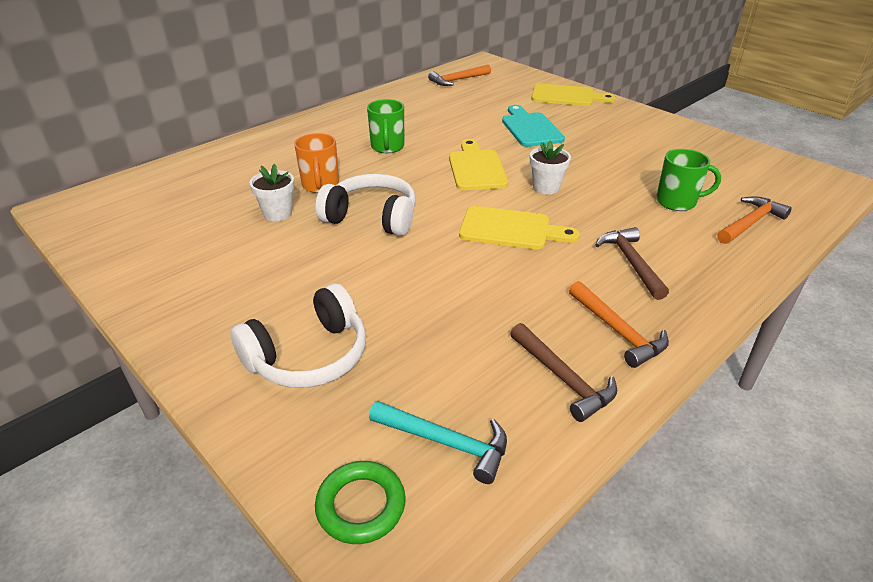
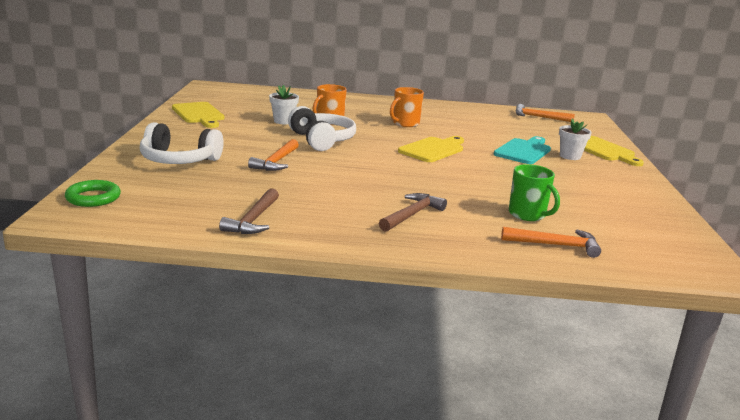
camera: 45 degrees right, 15 degrees down
(387, 147) = (405, 123): green mug -> orange mug
(446, 442) = (159, 204): turquoise hammer -> none
(511, 229) = (380, 174): yellow cutting board -> yellow cutting board (199, 114)
(546, 187) = (453, 172): white flower pot -> white flower pot (570, 156)
(618, 331) = (325, 225): orange hammer -> orange hammer (276, 162)

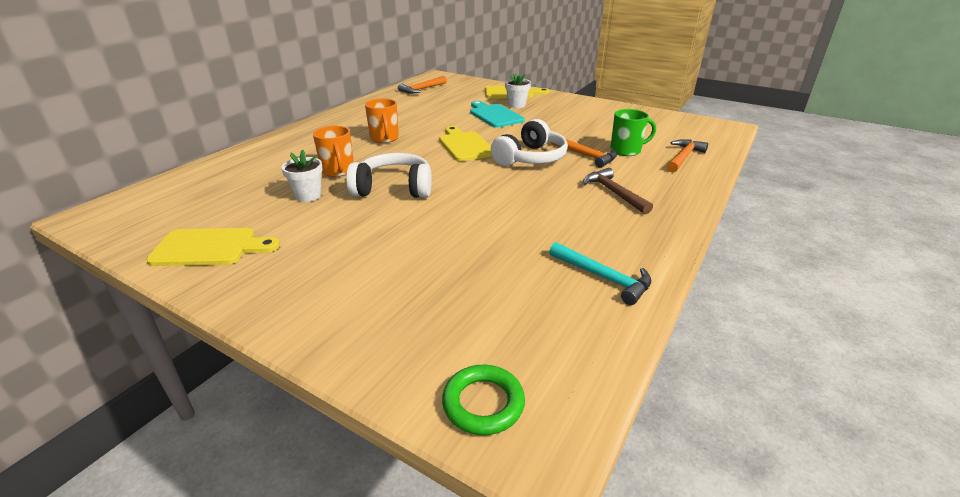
camera: 60 degrees left, 10 degrees up
(179, 160) = (384, 297): white headphones -> white headphones (531, 158)
(253, 220) = (603, 277): brown hammer -> turquoise hammer
(276, 162) = (441, 228): orange hammer -> orange hammer (586, 155)

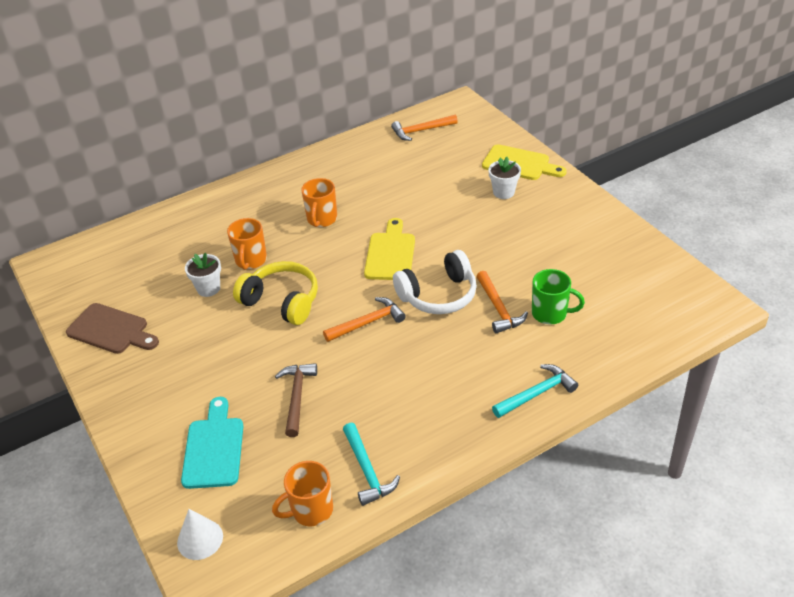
camera: 30 degrees right, 10 degrees up
(210, 248) = (111, 330): yellow cutting board -> brown cutting board
(394, 188) = (282, 301): white headphones -> yellow headphones
(483, 403) = (200, 539): green ring -> white cone
(494, 115) = (462, 206): turquoise cutting board -> turquoise cutting board (214, 448)
(585, 327) = (311, 510): none -> orange mug
(614, 193) = (473, 374): brown hammer -> brown hammer (297, 397)
(676, 191) = (536, 393): none -> turquoise hammer
(683, 157) = (602, 344): orange hammer -> orange hammer (368, 322)

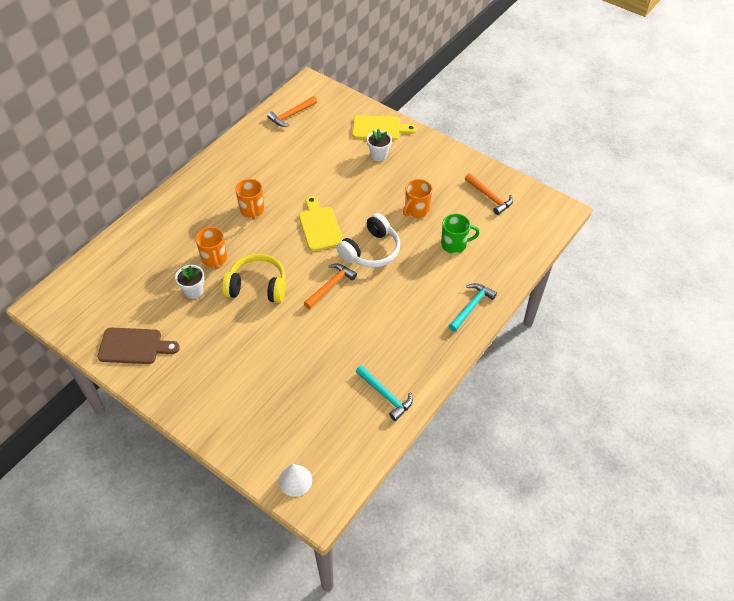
camera: 25 degrees left, 10 degrees up
(214, 448) = (269, 413): turquoise cutting board -> none
(297, 397) = (308, 357): brown hammer -> none
(311, 510) = (361, 435): orange mug -> orange mug (416, 210)
(498, 308) = (418, 250): orange hammer -> orange hammer (489, 197)

